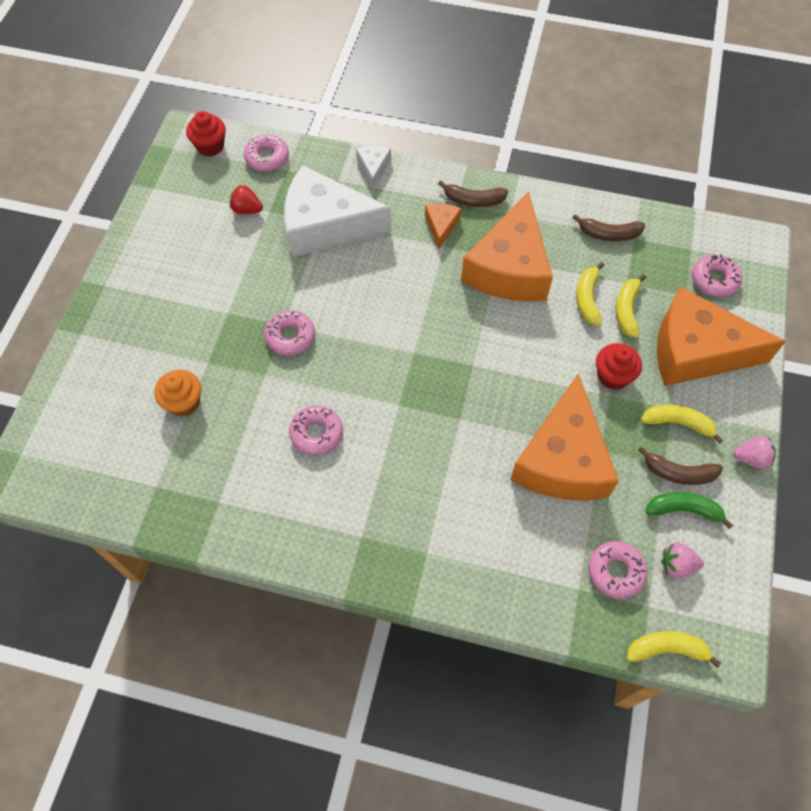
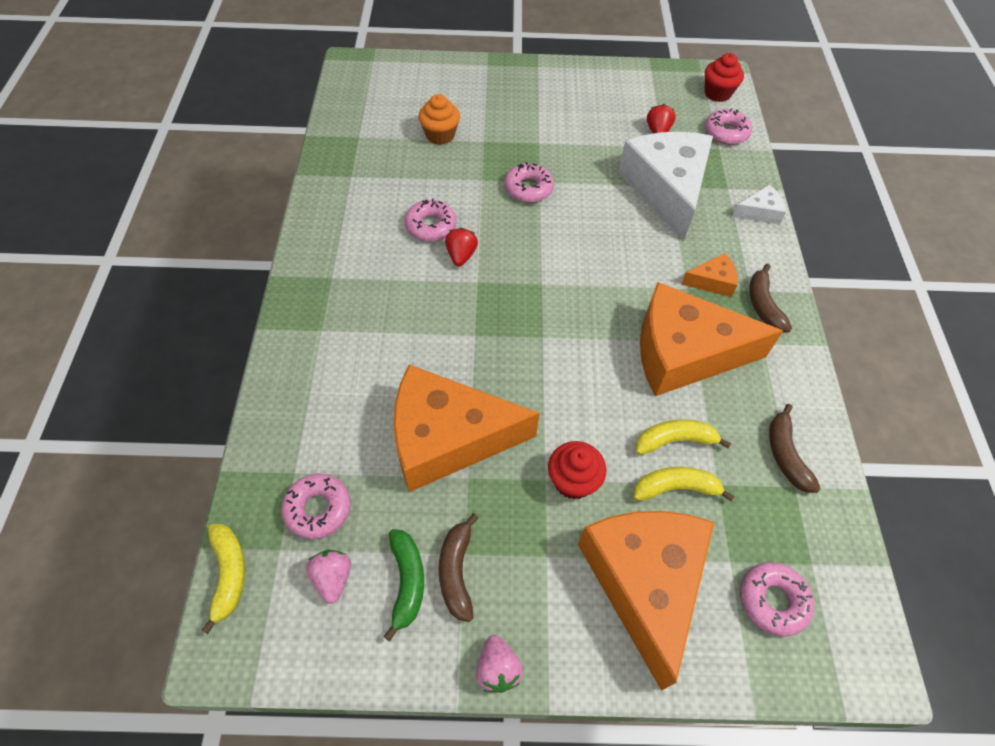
camera: 75 degrees right, 5 degrees down
(363, 413) = (461, 256): none -> red strawberry
(678, 423) = (527, 566): yellow banana -> none

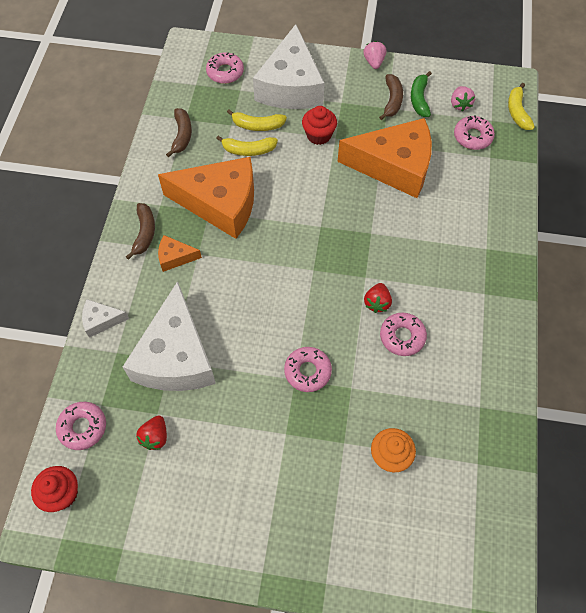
camera: 170 degrees left, 5 degrees up
(644, 582) = (290, 86): orange cheese -> white cheese

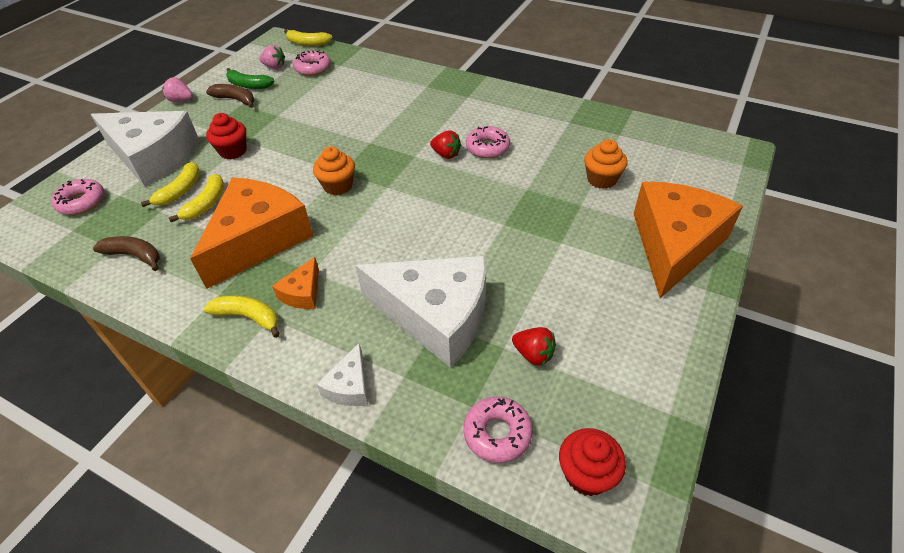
camera: 70 degrees left, 15 degrees down
(144, 233) = (248, 317): brown banana -> yellow banana
(301, 232) = (338, 186): none -> orange cupcake
(307, 371) = (498, 213): pink donut -> none
(394, 166) = (308, 114): orange cheese -> orange cheese (674, 245)

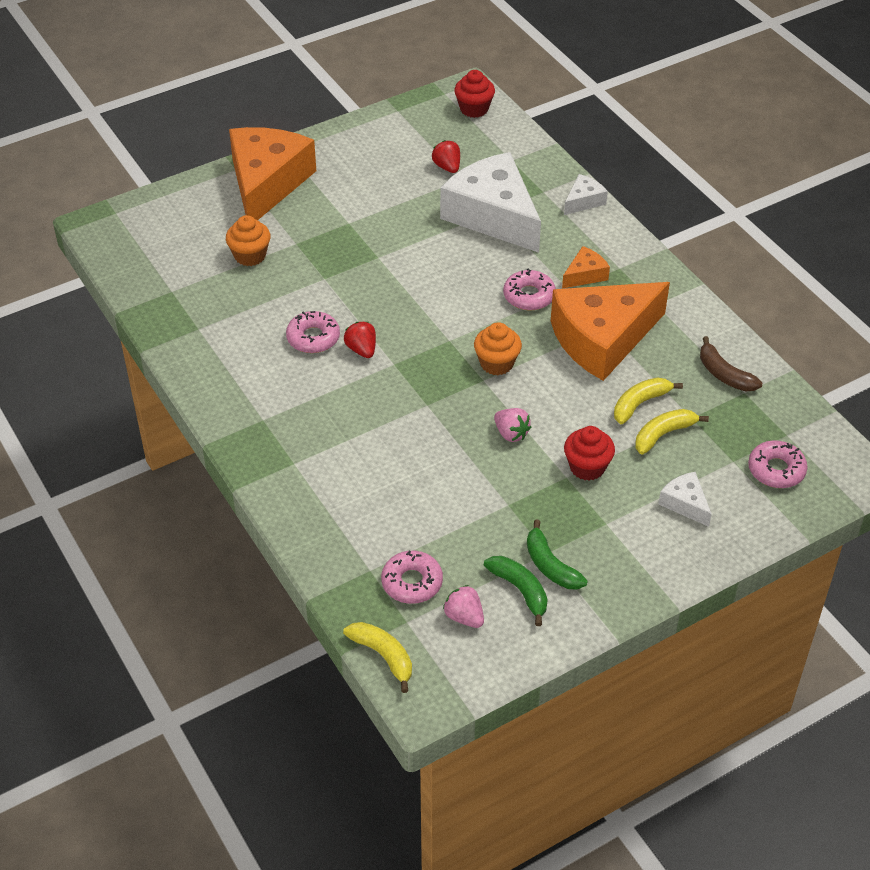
camera: 150 degrees left, 0 degrees up
(153, 157) = (685, 503): white cheese -> white cheese, size x0.43
(181, 100) = (626, 604): pink strawberry -> pink strawberry (511, 433)
(235, 100) = (550, 565): brown banana -> green banana
(248, 317) = (637, 275): yellow banana -> none
(497, 433) = (507, 143): pink donut -> pink donut (529, 296)
(674, 245) = (267, 183): orange cheese -> orange cheese turned 135 degrees clockwise

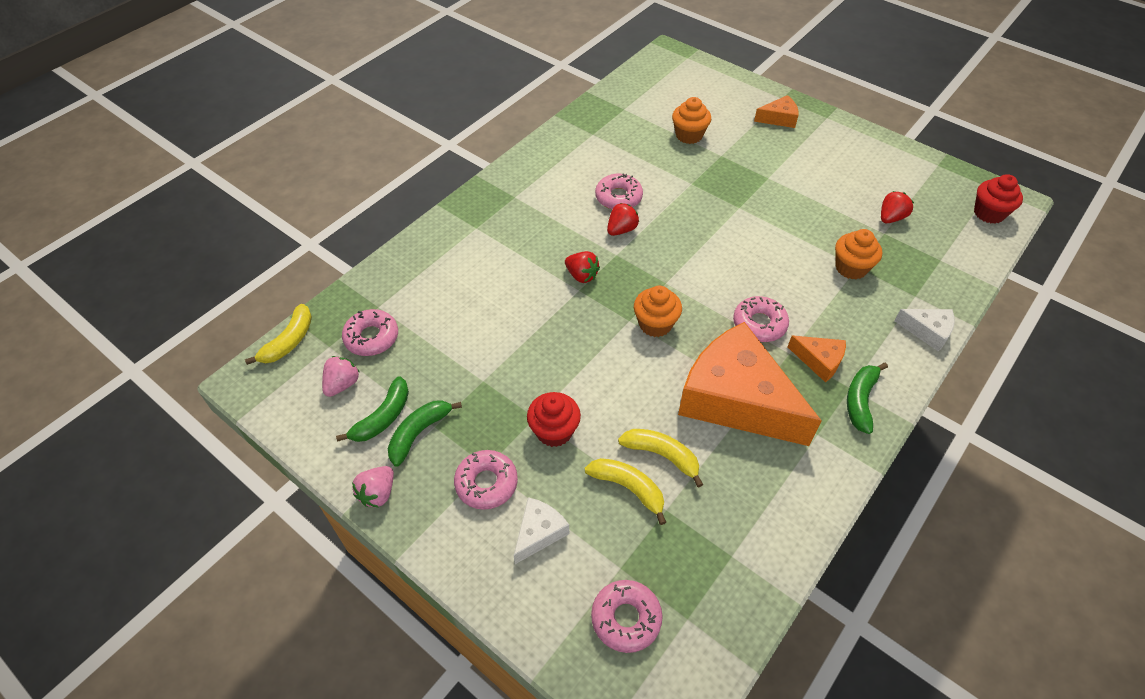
camera: 70 degrees right, 5 degrees up
(267, 183) = (779, 118): orange cheese -> orange cheese, size x0.43
(409, 397) = (581, 275): none -> red strawberry
(493, 215) = (851, 268): white cheese -> orange cupcake
(511, 433) = (571, 359): pink strawberry -> pink strawberry (378, 493)
(624, 527) = (486, 483): none -> pink donut
(634, 267) = (860, 400): none -> green banana
(724, 374) = (748, 527): brown banana -> none

